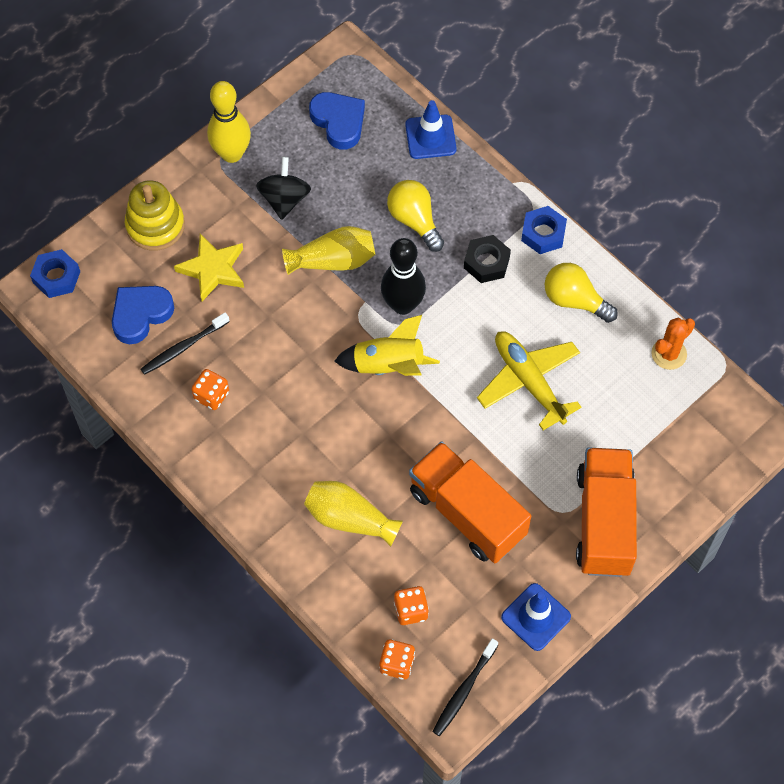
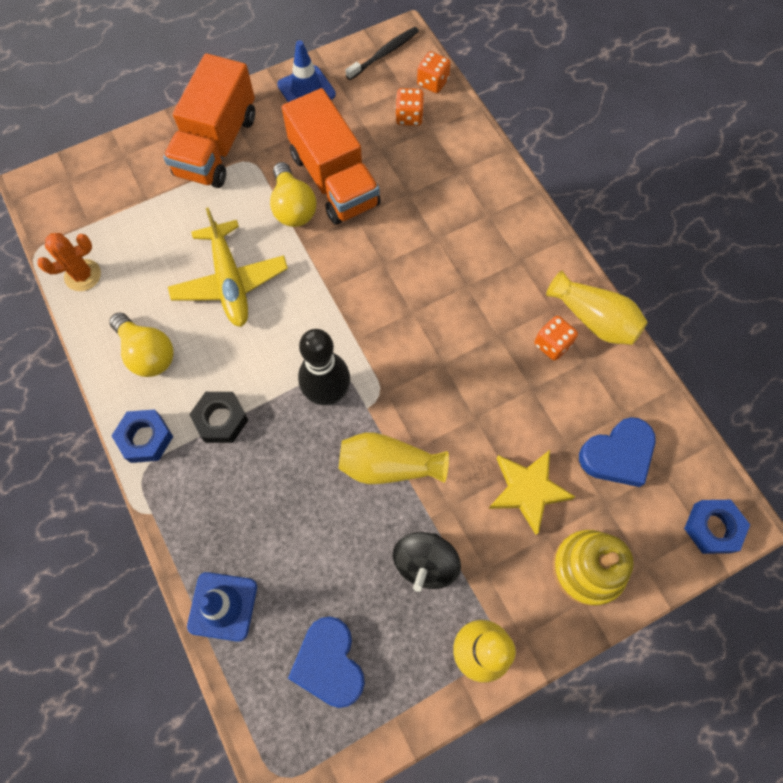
camera: 165 degrees left, 5 degrees up
(183, 347) = (575, 404): black toothbrush -> none
(349, 519) = (442, 199): yellow vase -> yellow vase (594, 319)
(388, 366) = (363, 331): yellow rocket -> none
(414, 220) = (281, 493): yellow light bulb -> yellow light bulb (293, 207)

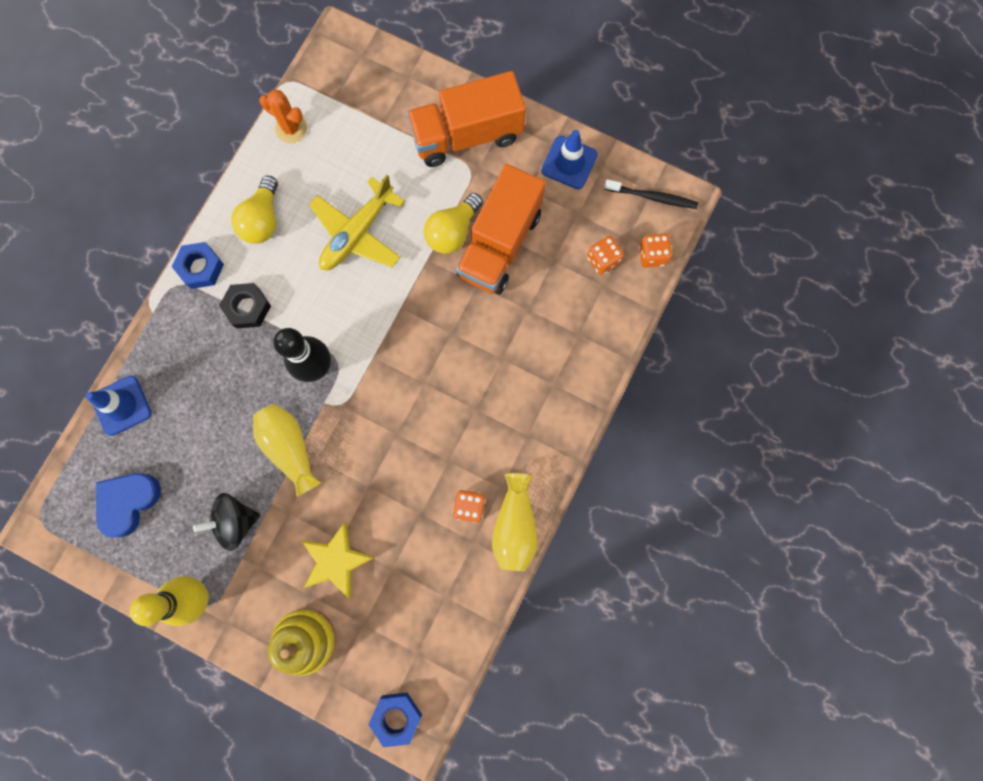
camera: 55 degrees right, 10 degrees up
(617, 455) = (409, 611): blue heart -> none

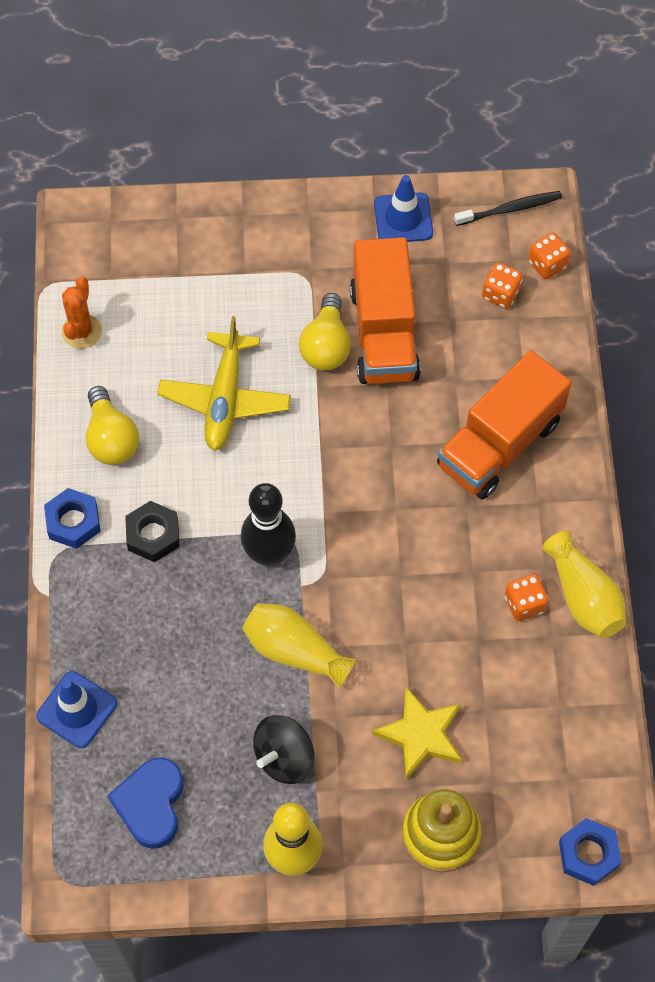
camera: 30 degrees left, 15 degrees down
(291, 129) = (82, 331): orange cactus -> orange cactus turned 75 degrees counterclockwise
(467, 135) = (278, 245): orange truck -> orange truck (499, 444)

